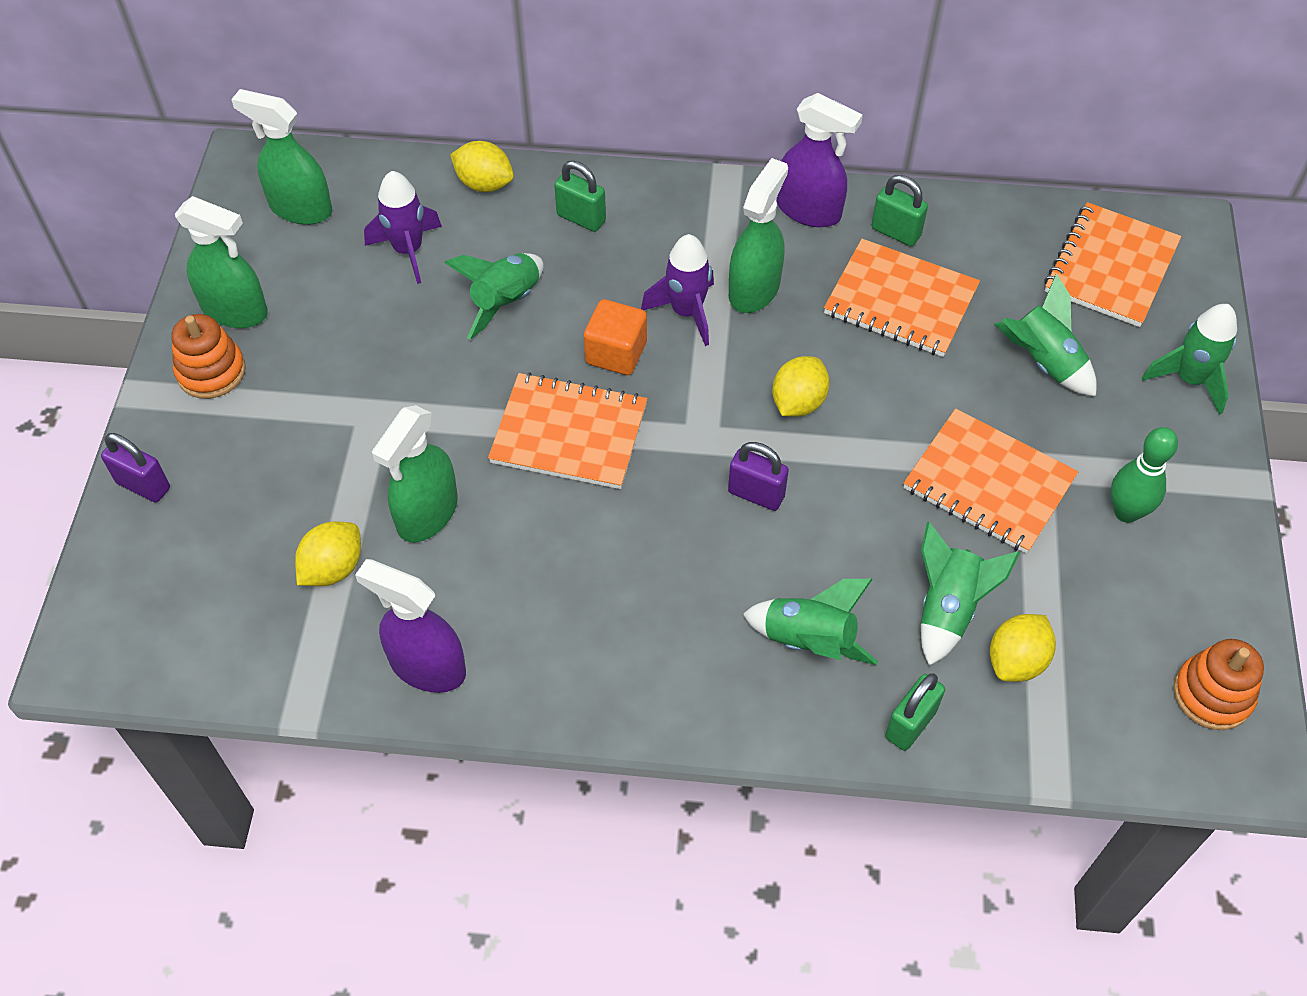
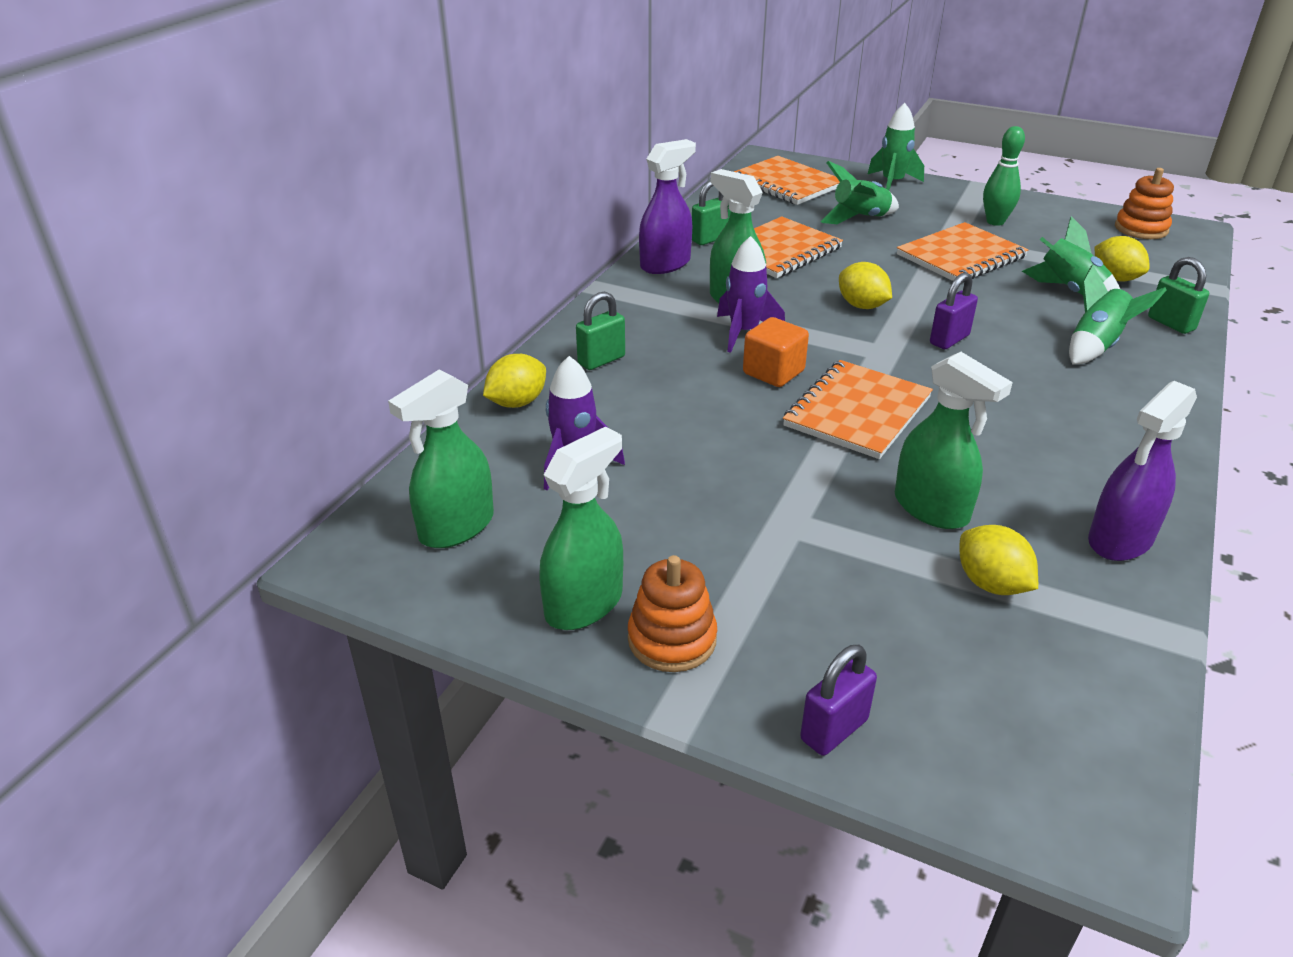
camera: 70 degrees left, 20 degrees down
(506, 302) = (681, 417): green rocket -> none

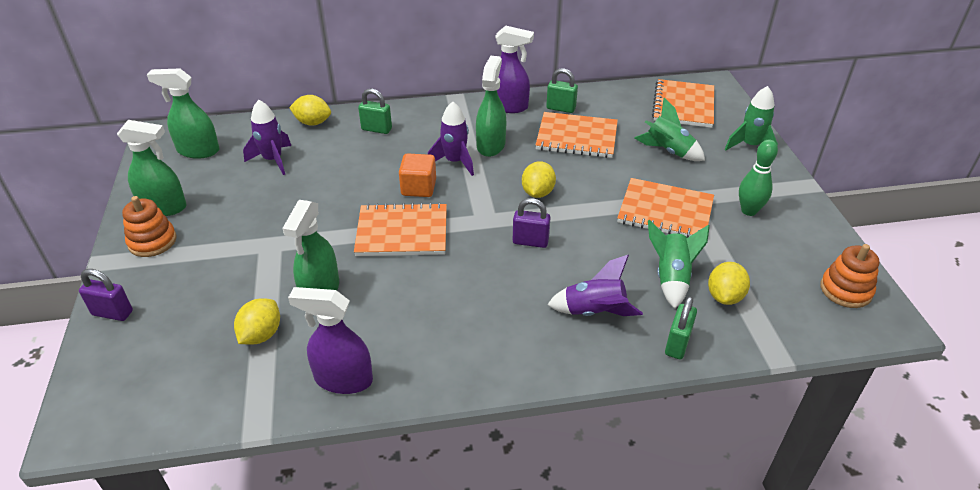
camera: 55 degrees right, 5 degrees up
(1096, 346) = (594, 312): green rocket -> purple rocket

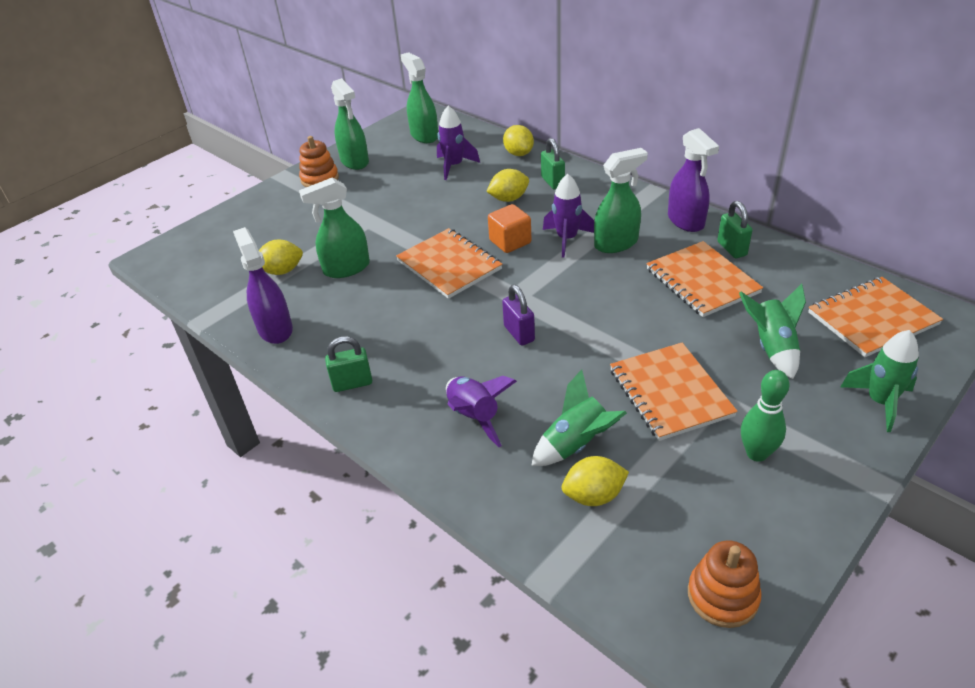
camera: 55 degrees right, 0 degrees up
(112, 313) = (246, 208): purple padlock -> none
(537, 193) = (588, 302): yellow lemon -> yellow lemon (509, 199)
(677, 344) = (489, 491): green padlock -> green padlock (352, 383)

